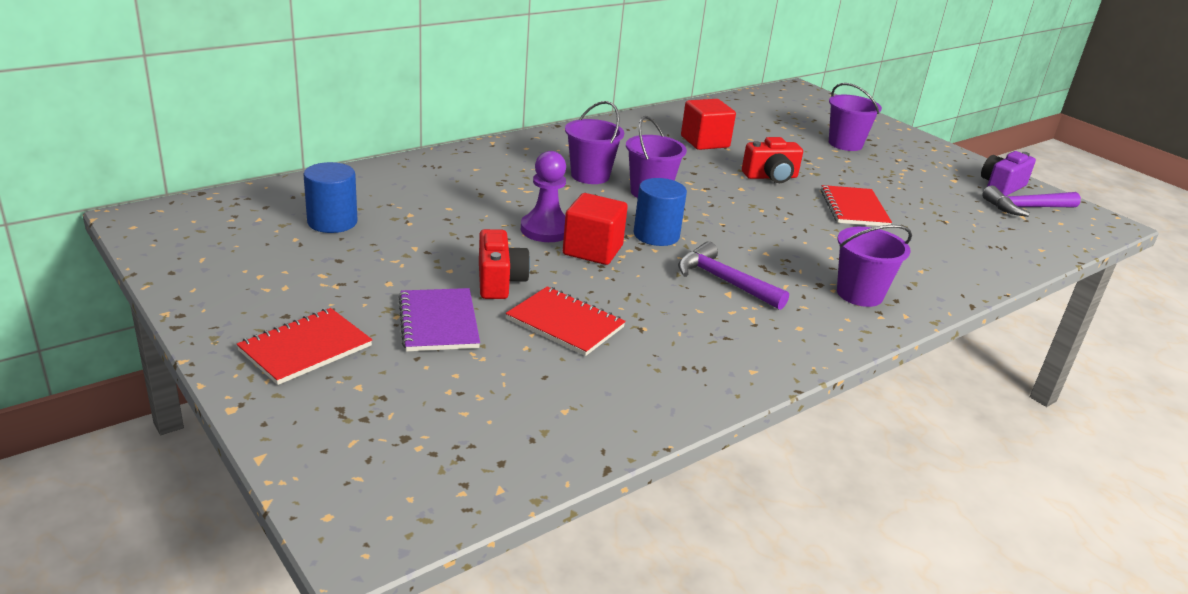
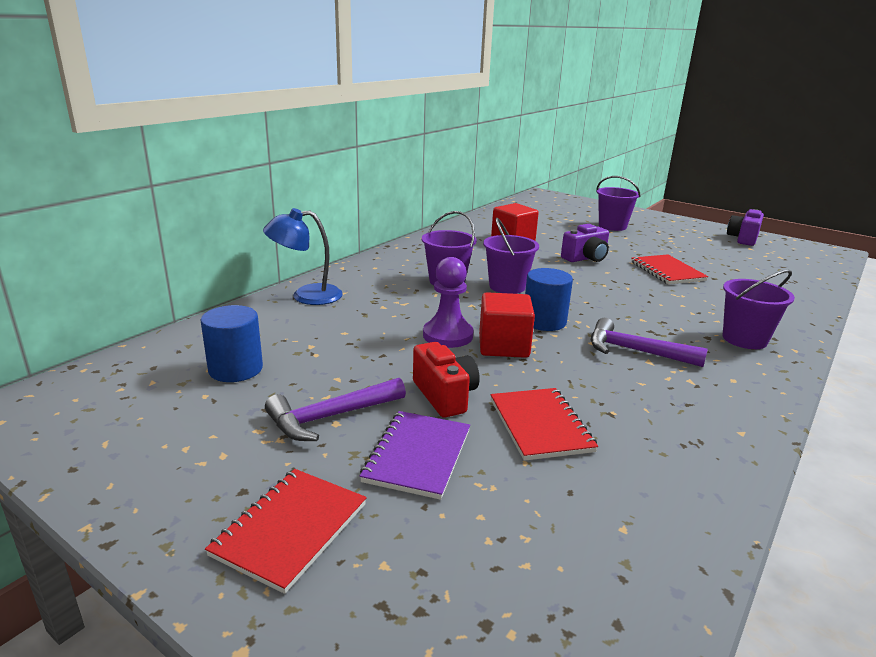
camera: 15 degrees left, 5 degrees down
(437, 166) = (306, 296): none -> blue lamp
(438, 322) = (418, 456): purple notebook -> purple notebook turned 45 degrees clockwise
(565, 323) = (540, 425): red notebook -> red notebook turned 60 degrees clockwise
(771, 177) = (586, 258): red camera -> purple camera
(1026, 208) = (775, 250): purple hammer -> purple hammer (330, 417)

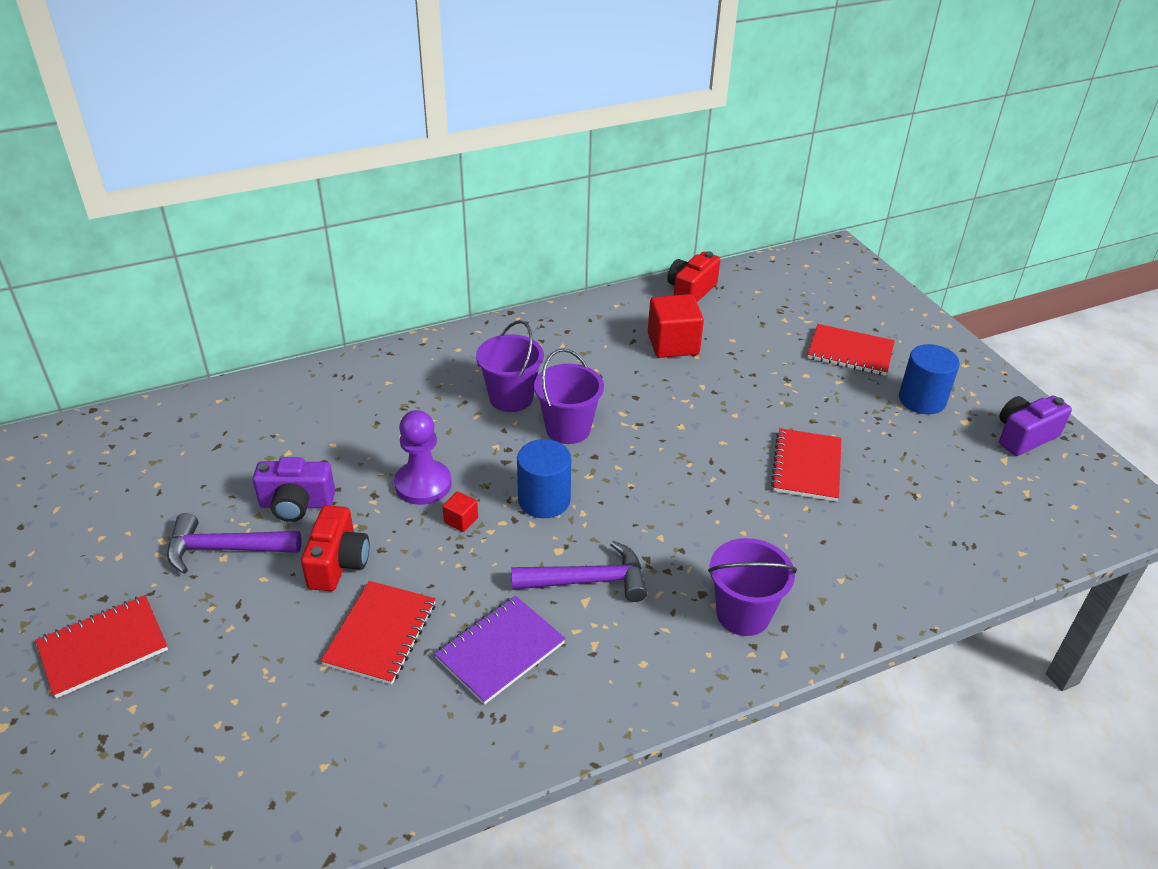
camera: 30 degrees right, 15 degrees up
(235, 369) = (203, 460): blue cylinder -> blue cylinder (922, 400)
(306, 296) = (348, 376): blue lamp -> none
(418, 456) = (249, 621): purple notebook -> purple notebook (500, 651)
(489, 219) = (690, 291): none -> red camera
(503, 346) = (461, 520): red cube -> red cube, size x0.47
(586, 258) = (727, 408): purple camera -> purple camera (296, 504)
(612, 226) = (850, 352): purple bucket -> red notebook
(635, 351) = (588, 580): purple hammer -> purple hammer turned 120 degrees clockwise

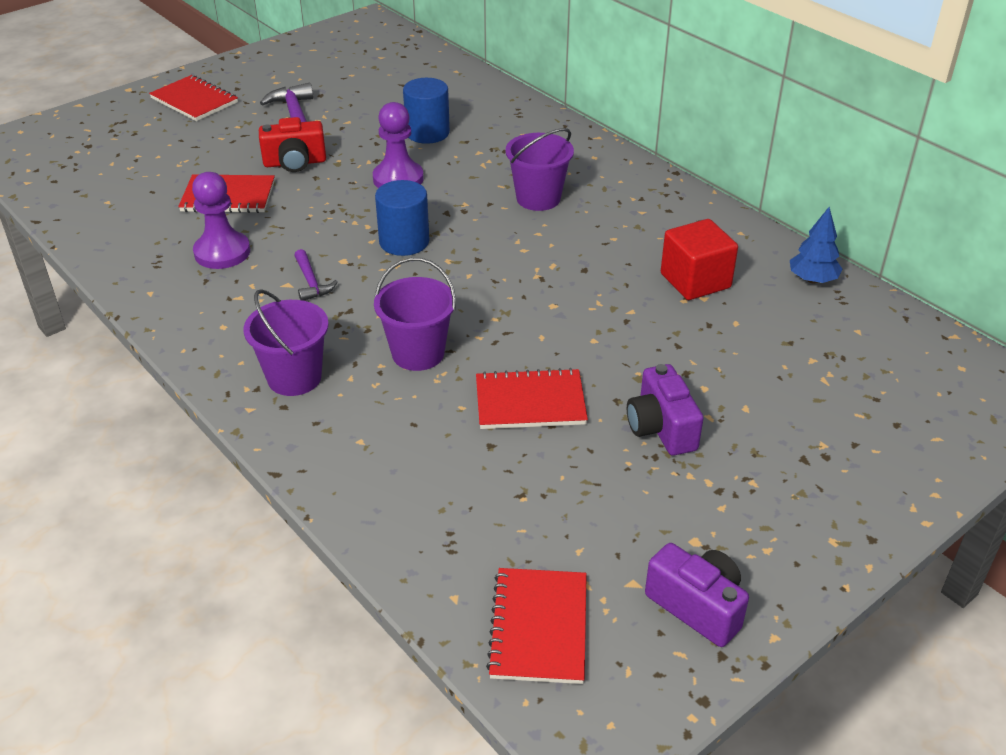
camera: 75 degrees right, 0 degrees up
(296, 504) = (351, 131): purple camera -> purple camera (661, 428)
(461, 520) = (362, 205): red cube -> none
(500, 651) = (222, 252): purple notebook -> purple pawn
(568, 429) = (510, 237): purple bucket -> purple bucket (418, 353)
(588, 580) = (311, 282): purple hammer -> purple hammer, size x0.61
(690, 291) = (812, 279): red camera -> blue tree
(850, 352) = (781, 423): red notebook -> red notebook (539, 627)
(922, 400) = (718, 496): blue cylinder -> blue cylinder (427, 133)

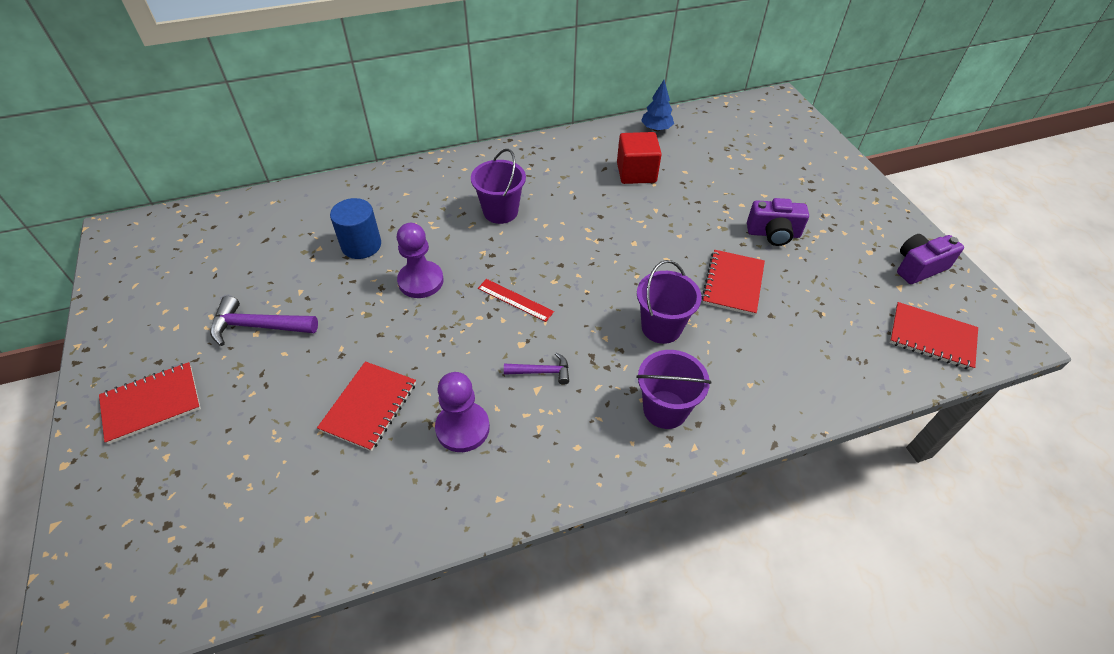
camera: 70 degrees left, 10 degrees up
(295, 163) = (344, 344): red camera -> none
(404, 242) = (515, 300): blue cylinder -> red ruler

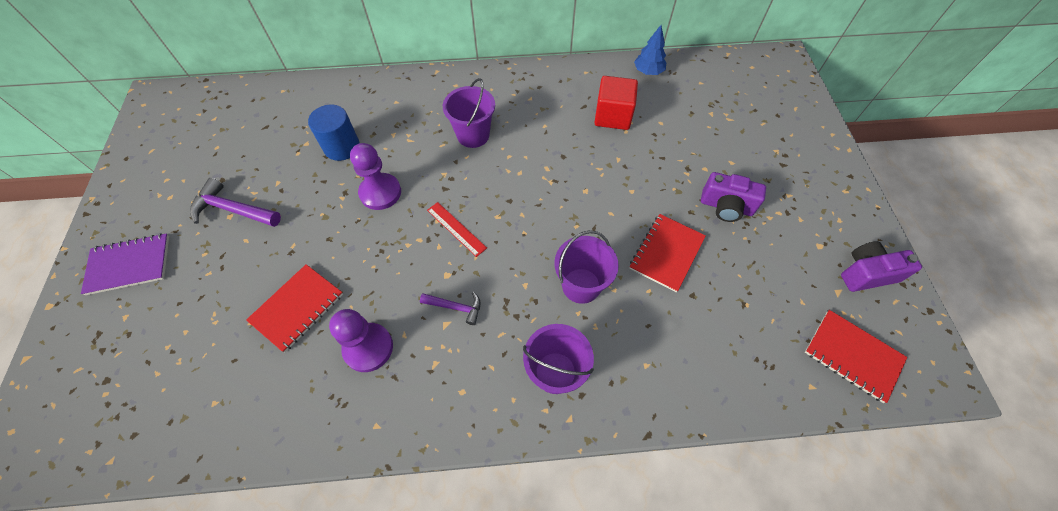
camera: 15 degrees right, 10 degrees up
(152, 404) = (129, 265): red notebook -> purple notebook

